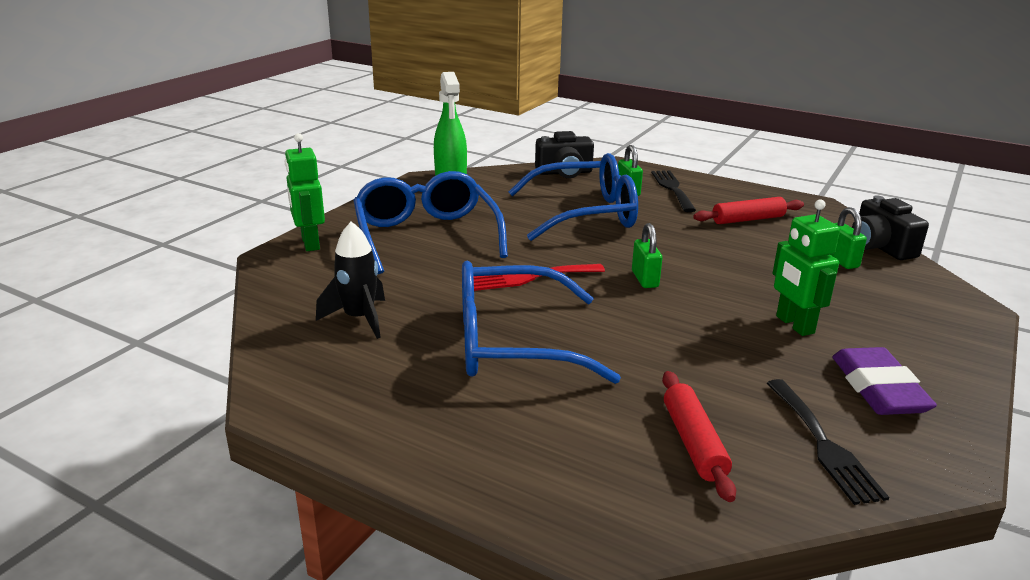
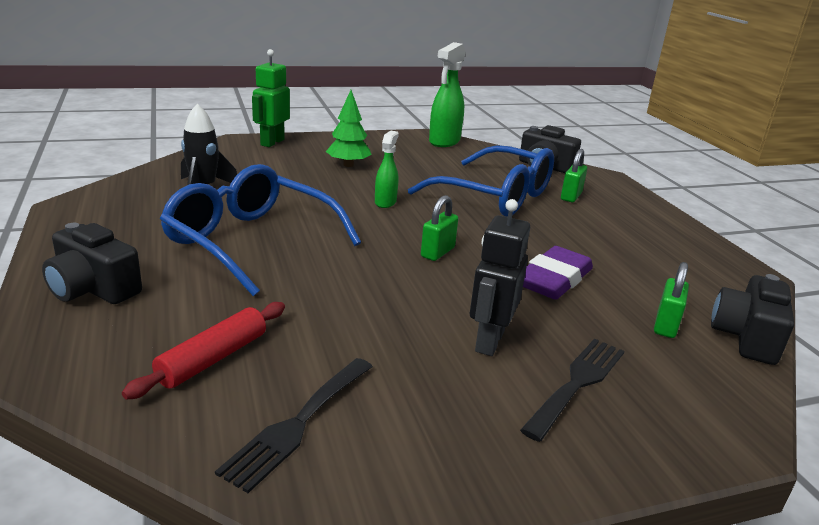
camera: 40 degrees right, 0 degrees up
(426, 236) = (348, 165): blue glasses -> green tree
(493, 456) = (93, 289): none -> black camera
(527, 256) = (385, 202): none -> green spray bottle
(530, 278) = (355, 214): red fork -> none
(672, 189) = (618, 209): black fork -> black fork (577, 383)
(748, 219) = (641, 256): red rolling pin -> none
(794, 325) = (489, 341): green robot -> black robot
(878, 389) = (447, 425): purple eraser -> purple eraser (554, 280)

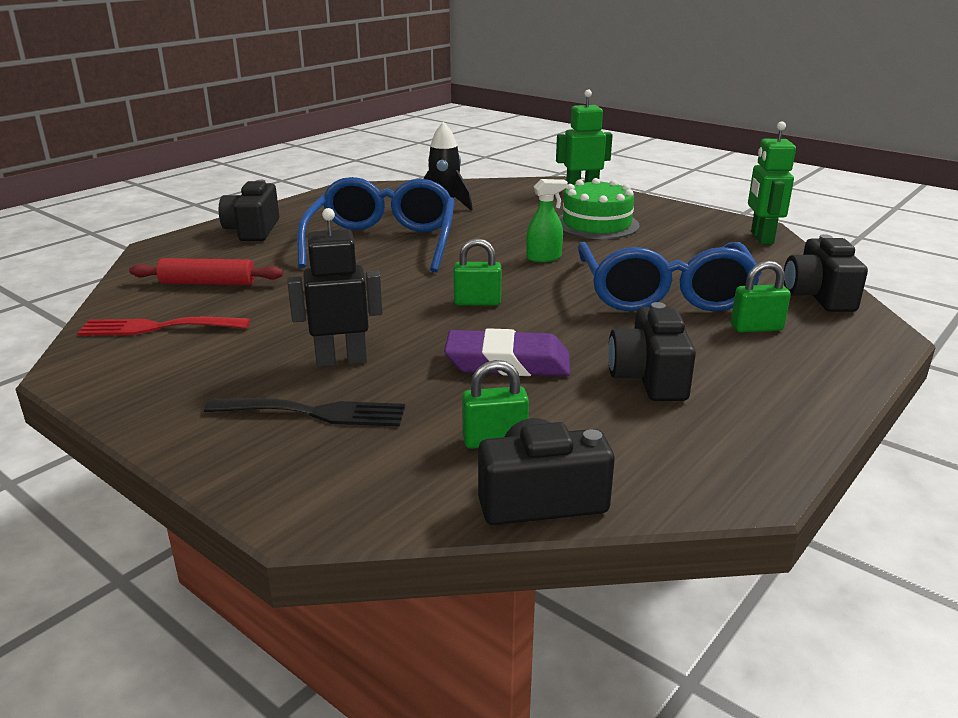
camera: 60 degrees right, 0 degrees up
(298, 424) = (157, 327): black fork -> red fork
(348, 165) = (596, 224): green tree -> green cake
(444, 141) = (761, 238): green spray bottle -> green robot
(612, 248) = (649, 378): none -> black camera

